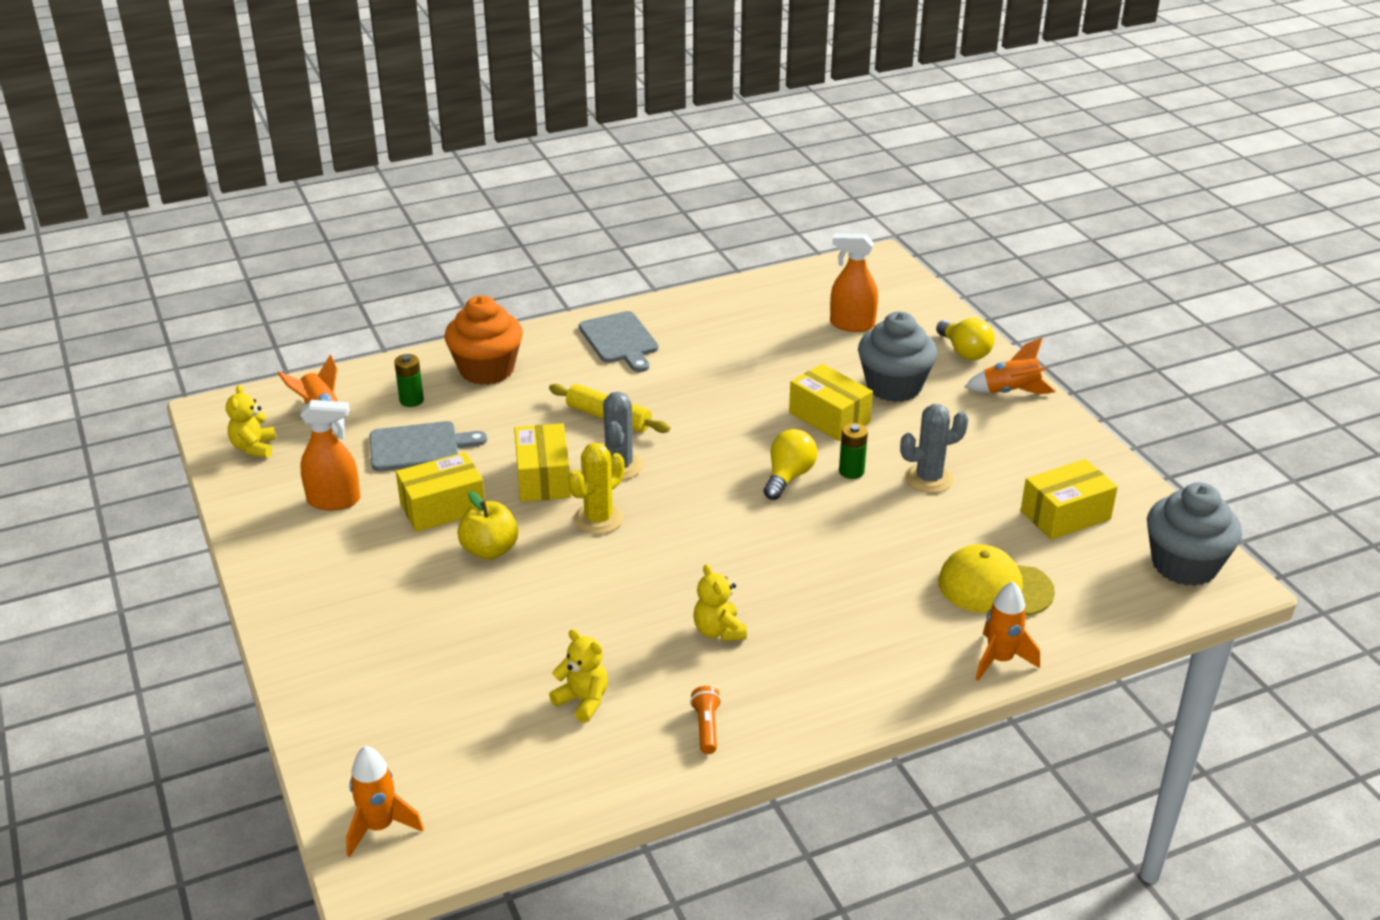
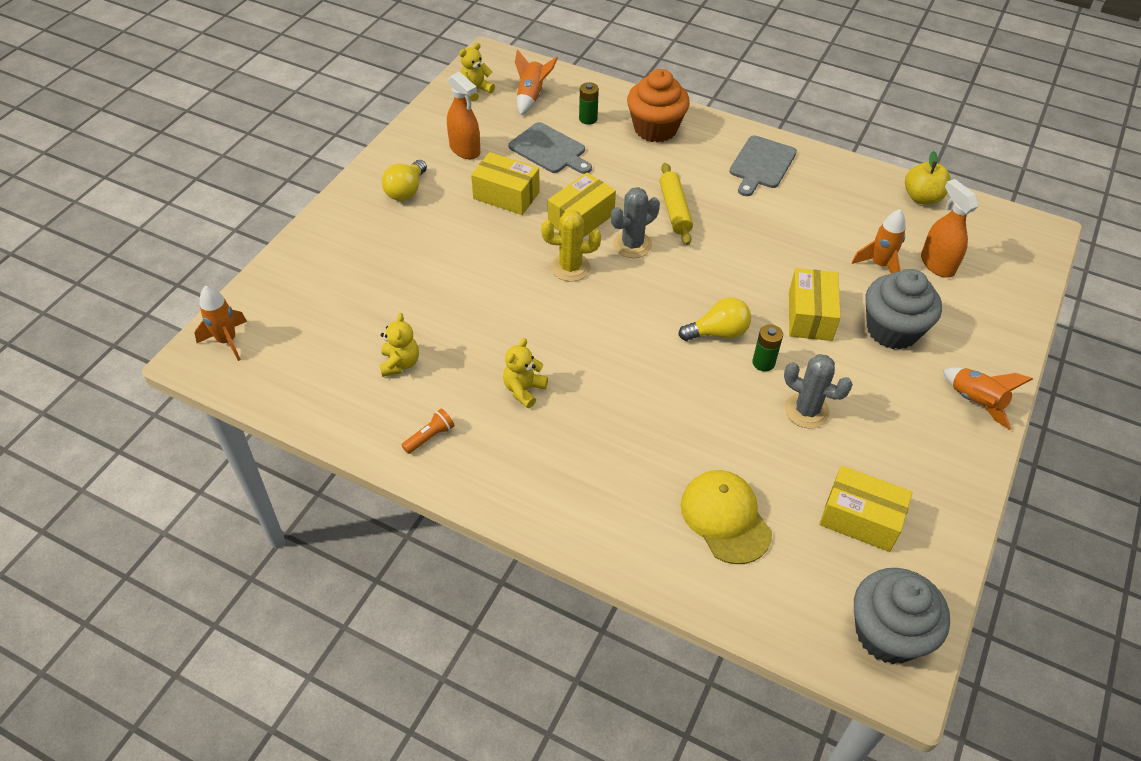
camera: 50 degrees right, 15 degrees up
(490, 550) = (490, 239): yellow apple -> yellow apple (922, 197)
(964, 352) = (991, 346): yellow light bulb -> yellow light bulb (406, 191)
(1000, 660) = (647, 564): orange rocket -> orange rocket (879, 265)

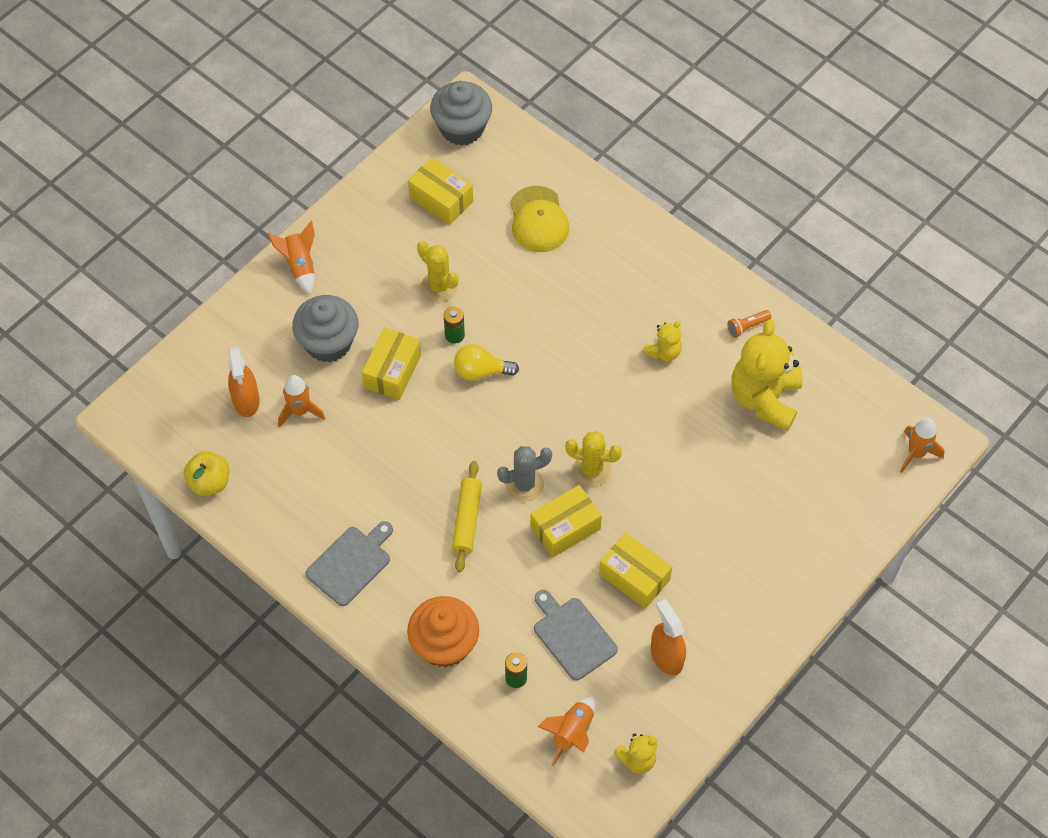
camera: 165 degrees left, 10 degrees up
(400, 363) = (764, 398): yellow teddy bear -> yellow teddy bear, size x2.04
(406, 191) = (738, 606): yellow light bulb -> none
(806, 411) = (439, 286): grey cactus -> yellow cactus

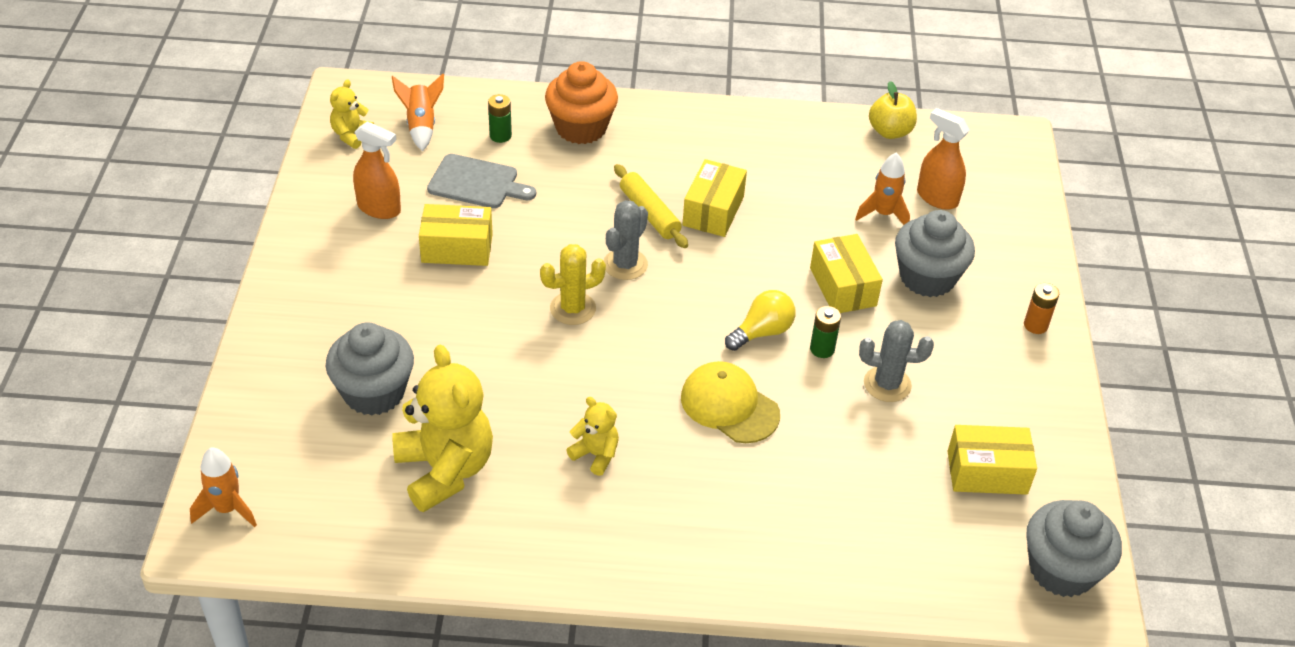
camera: 140 degrees right, 15 degrees down
(300, 266) = (1035, 325): orange rocket -> orange battery
(351, 563) = (713, 139): grey cutting board -> none
(439, 286) = (887, 384): yellow cactus -> grey cactus
(538, 220) = (864, 515): yellow cap -> yellow cap (729, 406)
(565, 528) = (555, 252): yellow box -> yellow box (713, 211)
(663, 352) = (595, 455): yellow teddy bear -> yellow teddy bear turned 120 degrees clockwise
(747, 326) = (523, 537): orange flashlight -> none
(774, 484) = (374, 392): none -> grey cupcake

